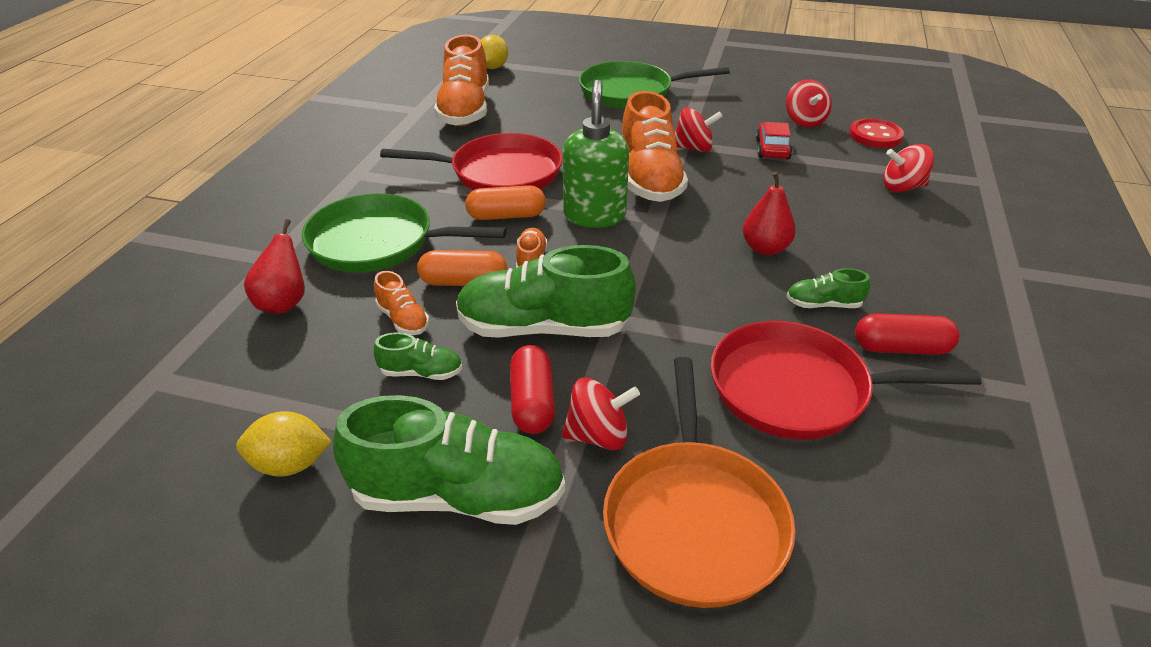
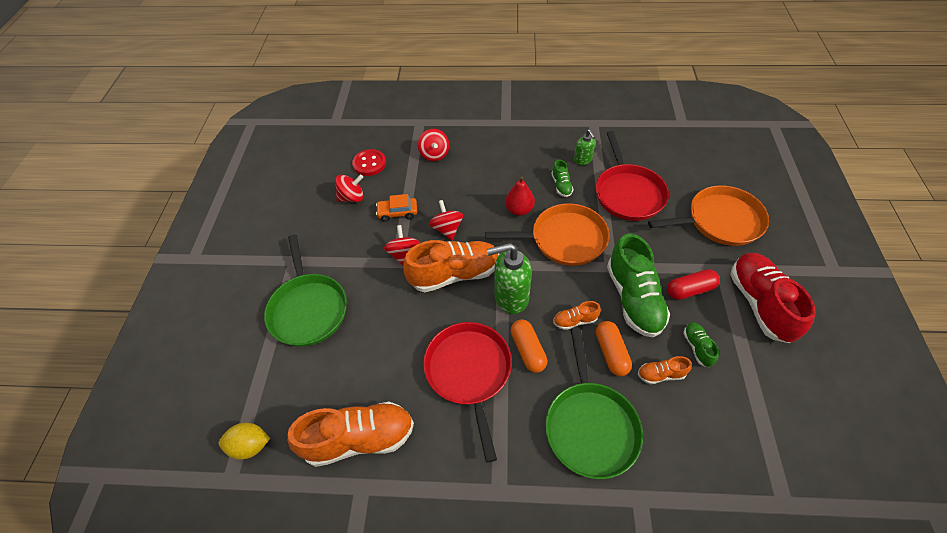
camera: 100 degrees left, 15 degrees up
(284, 303) = (681, 459): red pear -> none
(290, 464) = (789, 384): yellow lemon -> none
(403, 319) = (661, 374): orange shoe -> orange shoe turned 135 degrees counterclockwise
(458, 496) = (760, 304): green shoe -> red shoe
(598, 435) = (695, 259): red spinning top -> red spinning top (447, 229)
(690, 282) = (564, 239): none -> orange pan
(772, 149) = (397, 212): red car -> orange car
(901, 348) = (583, 160): red capsule -> green soap dispenser

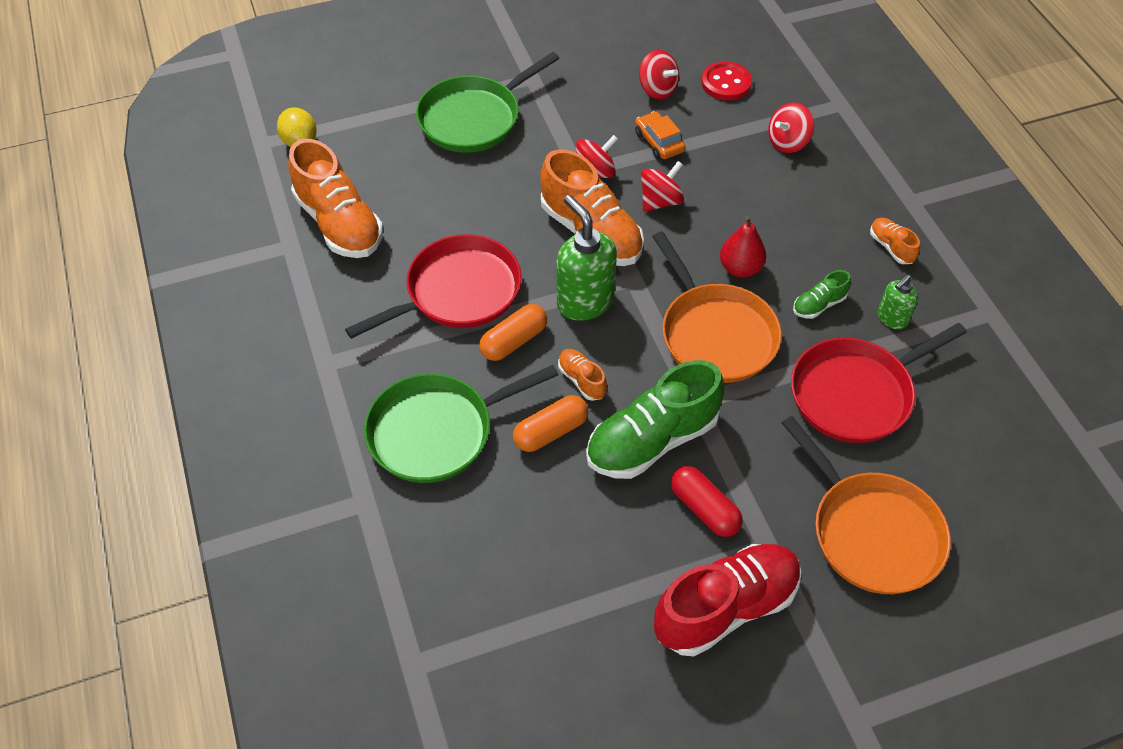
camera: 65 degrees right, 0 degrees up
(661, 374) = (542, 495): orange shoe -> orange shoe (891, 247)
(697, 347) = (606, 533): green shoe -> none

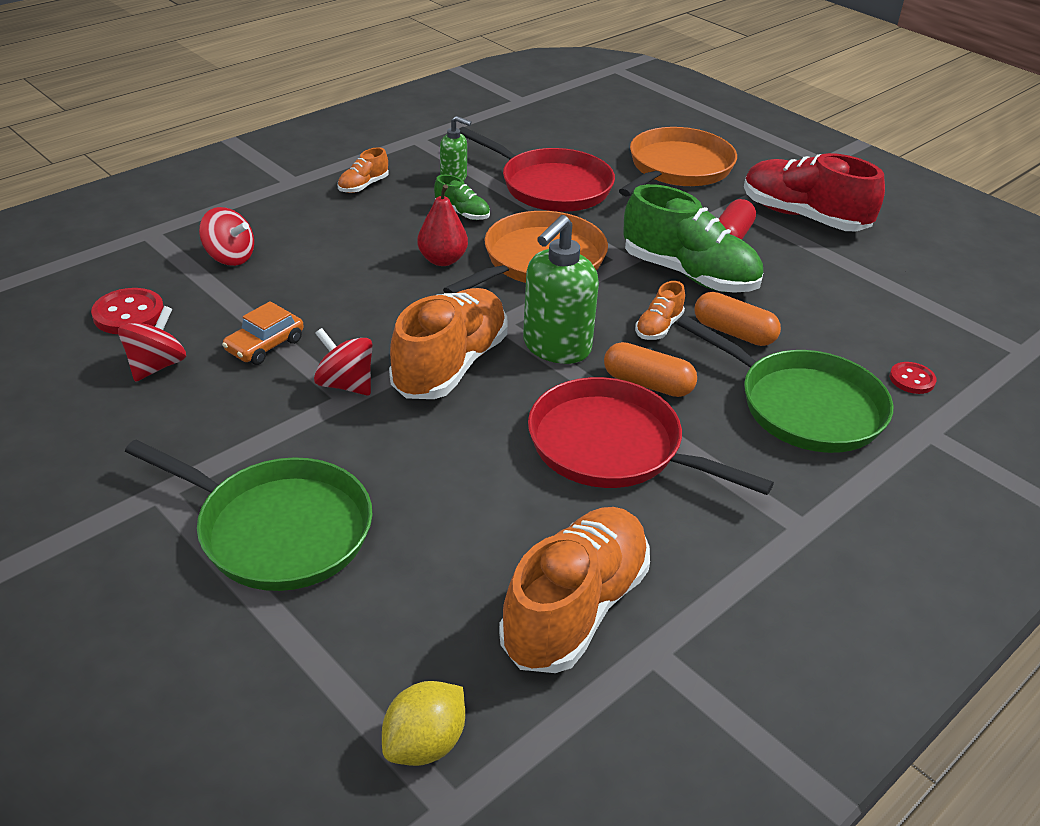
camera: 115 degrees left, 15 degrees down
(426, 534) = (912, 379): none -> red button
(660, 201) = (370, 326): red spinning top -> none

